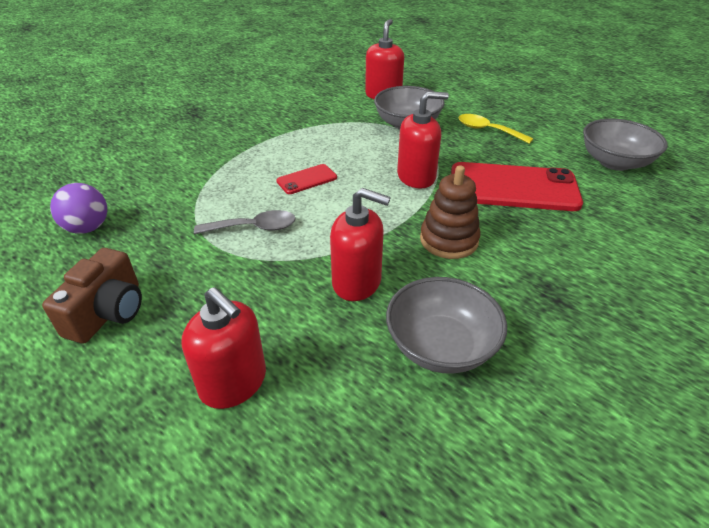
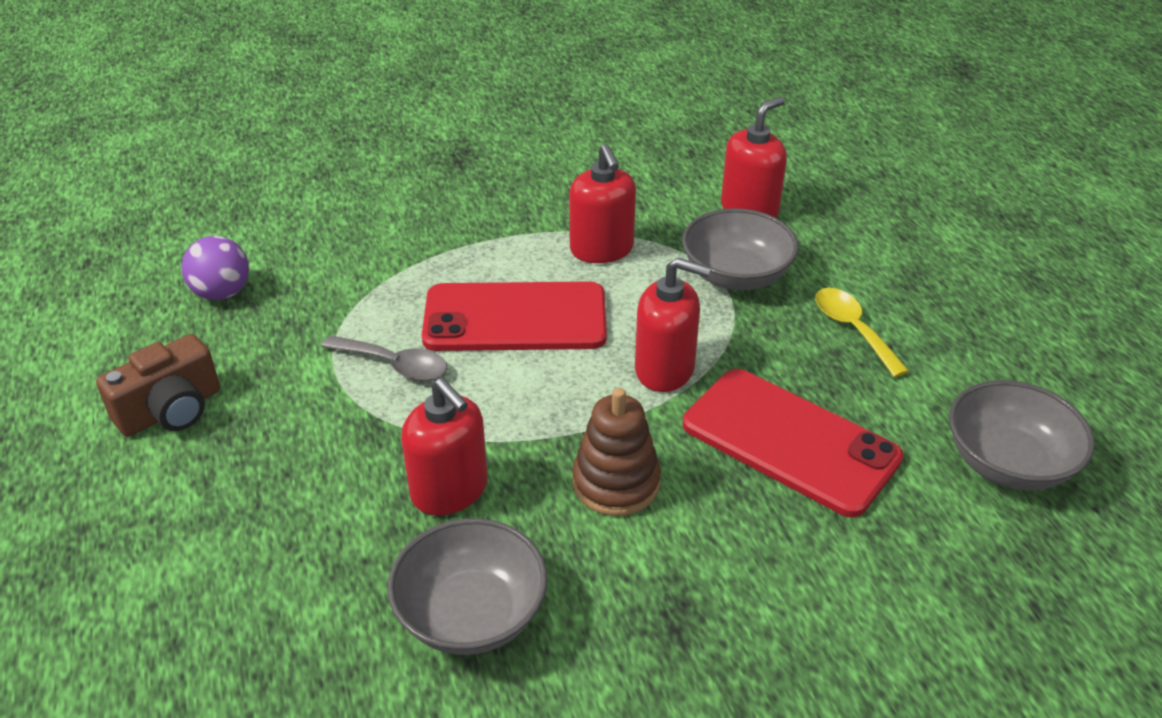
camera: 30 degrees right, 0 degrees up
(233, 382) = (227, 547): red soap dispenser -> red soap dispenser (602, 249)
(307, 179) = (515, 318): red phone -> red phone, size x2.15

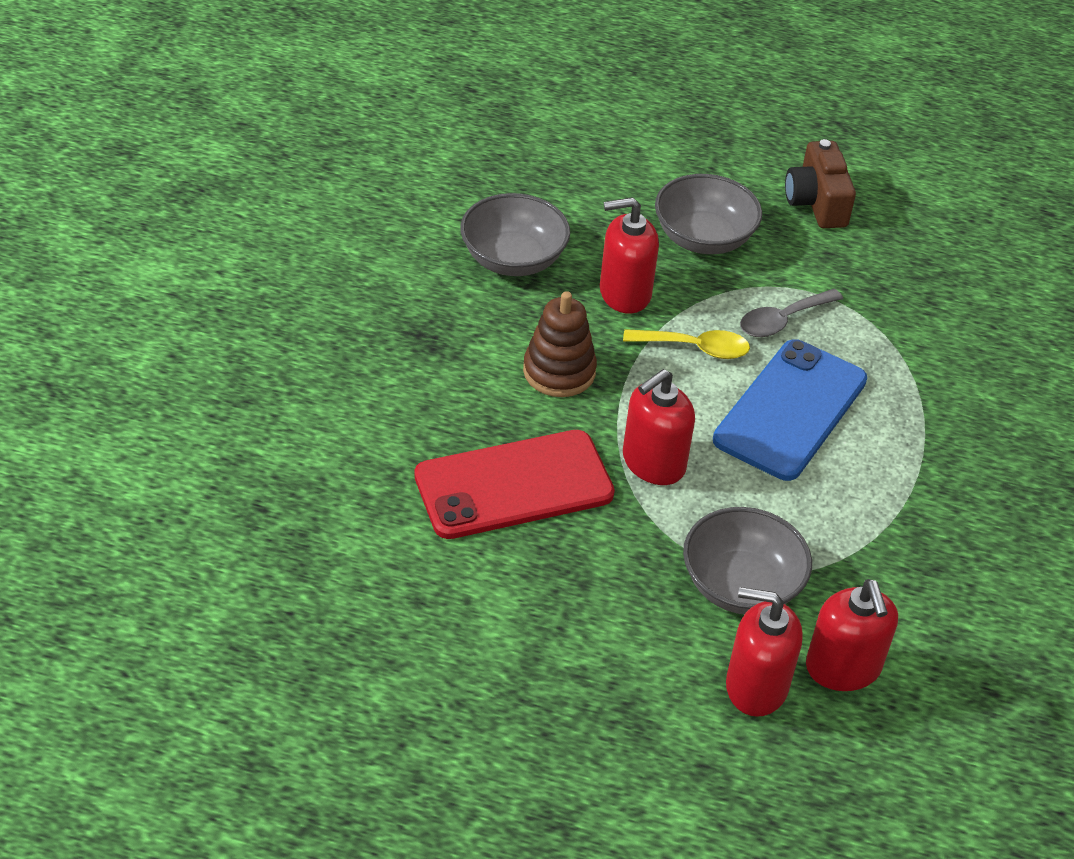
camera: 120 degrees right, 5 degrees up
(222, 293) = (950, 266): purple ball -> none
(515, 318) = (790, 410): red phone -> blue phone
(602, 249) = (852, 515): red soap dispenser -> red soap dispenser (756, 686)
(853, 329) = (601, 616): yellow spoon -> yellow spoon (695, 348)
(1008, 463) = (376, 596): grey bowl -> grey bowl (703, 238)

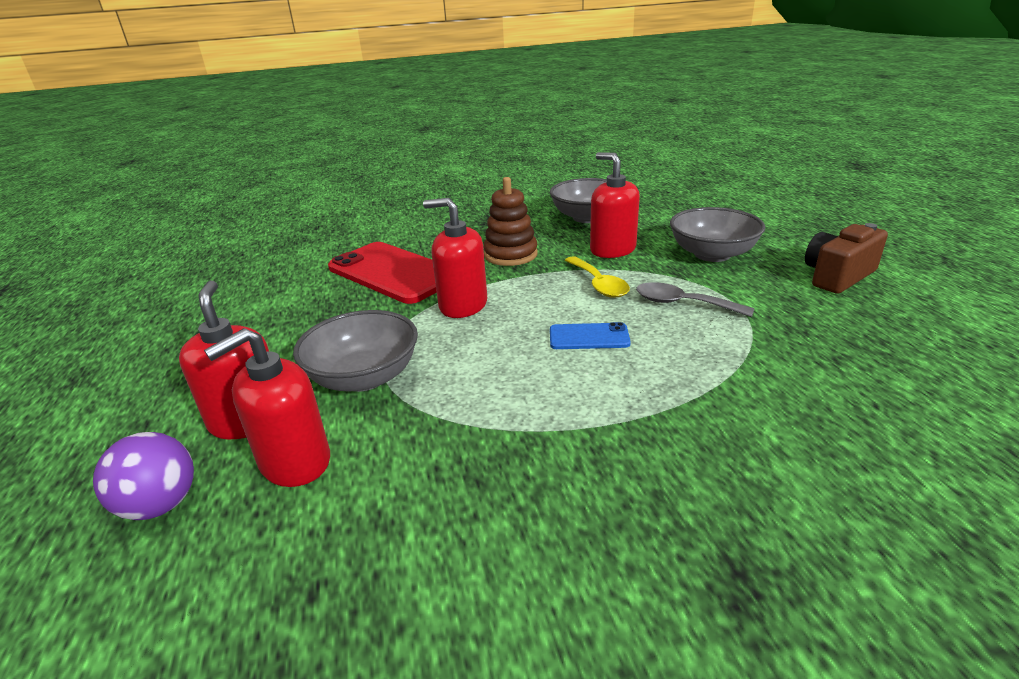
camera: 65 degrees right, 15 degrees down
(790, 410) = (589, 337): blue phone -> blue phone, size x0.46
(844, 765) = (161, 505): none -> purple ball

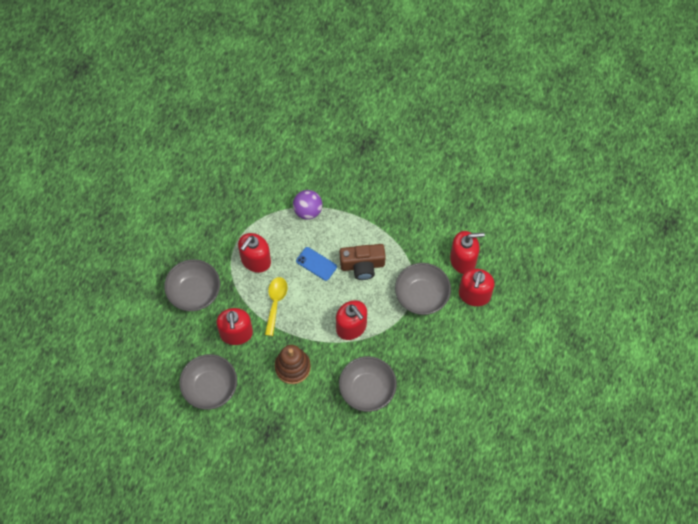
camera: 150 degrees left, 35 degrees up
(161, 505) = (510, 265): purple ball -> purple ball (308, 211)
(393, 273) = (367, 389): red phone -> grey bowl
(683, 304) = (255, 260): grey spoon -> red soap dispenser
(837, 276) = (167, 234): brown camera -> brown camera (362, 265)

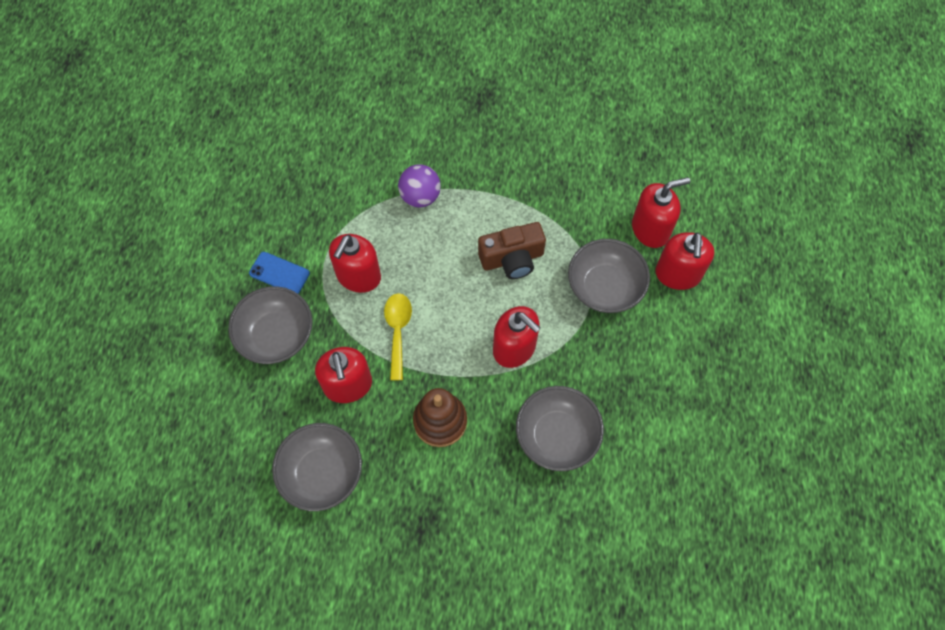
camera: 10 degrees left, 0 degrees up
(316, 264) = (446, 267): blue phone -> blue phone (279, 273)

